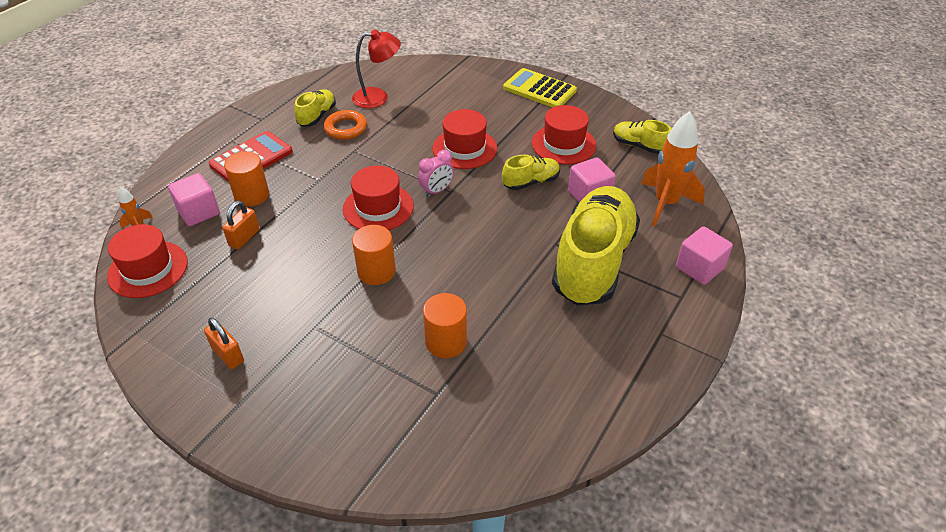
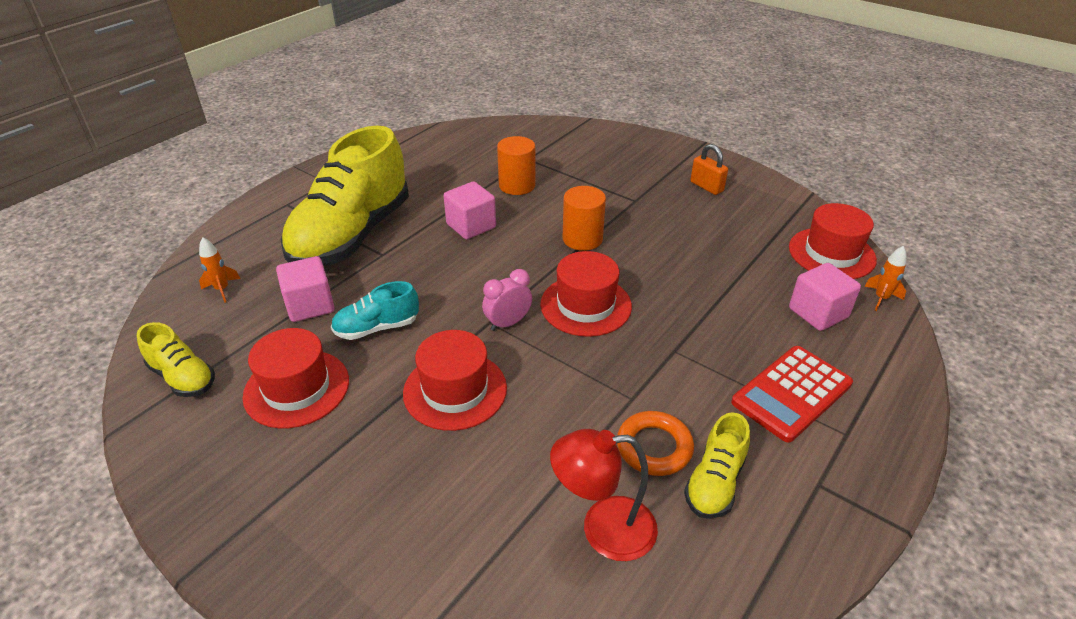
camera: 175 degrees left, 5 degrees down
(244, 238) = (741, 279): orange padlock -> none
(251, 195) = (760, 332): orange cylinder -> none
(531, 182) = (377, 328): yellow shoe -> turquoise shoe
(539, 89) = (267, 529): yellow calculator -> none
(666, 203) = (222, 289): orange rocket -> orange rocket, size x0.46
(699, 268) = (247, 224): pink cube -> pink cube (471, 226)

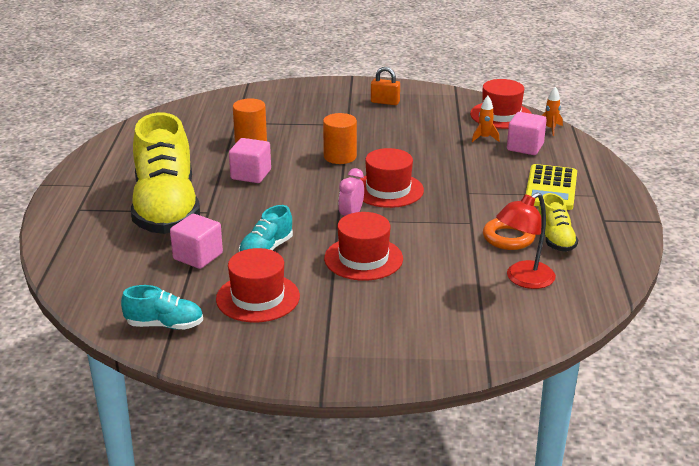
camera: 35 degrees left, 10 degrees down
(183, 377) = (165, 325): yellow shoe -> turquoise shoe
(222, 289) = (112, 273): orange rocket -> orange rocket (484, 138)
(791, 393) = (551, 188): red calculator -> yellow calculator

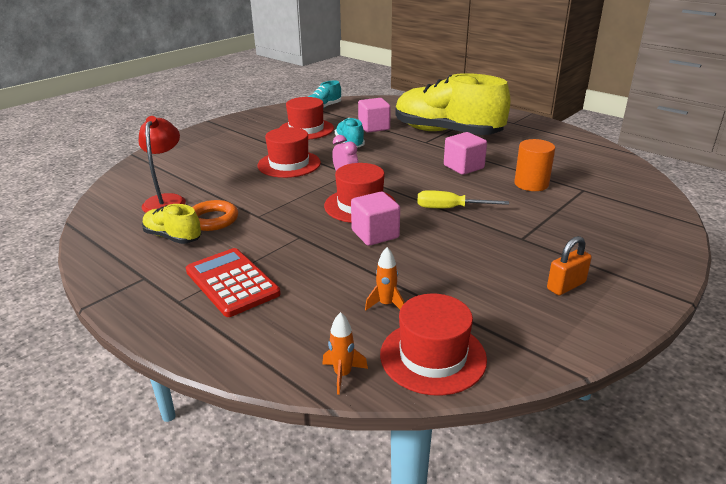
camera: 130 degrees right, 0 degrees up
(340, 156) = (450, 208): orange cylinder -> yellow screwdriver
(525, 147) = (327, 320): pink cube -> pink cube (375, 234)
(551, 188) = (232, 282): yellow calculator -> red calculator

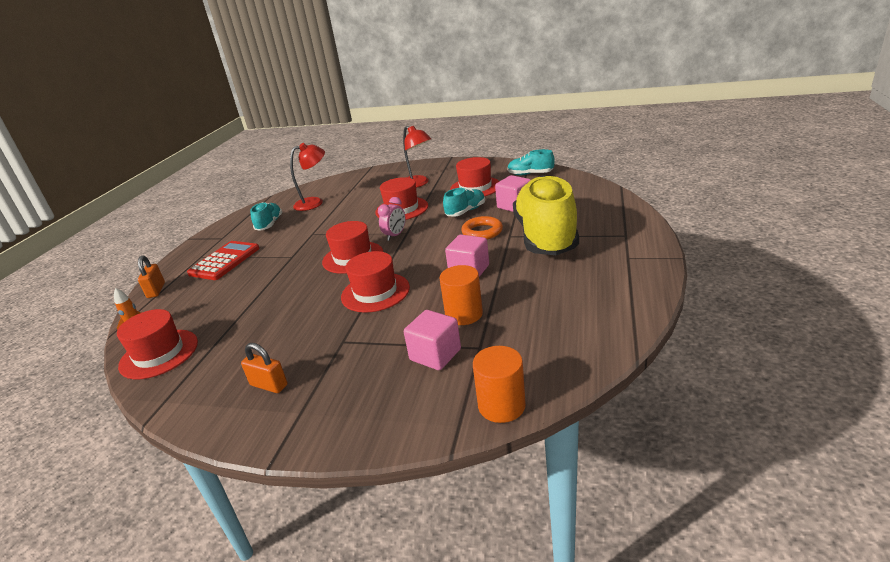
camera: 65 degrees right, 0 degrees up
(173, 237) = (269, 224): yellow shoe -> turquoise shoe
(213, 220) = (298, 224): orange ring -> orange ring (482, 232)
(234, 350) = (156, 290): none -> orange padlock
(242, 145) = (418, 184): none -> red lamp
(375, 234) = (310, 279): pink cube -> pink cube (435, 355)
(386, 304) = (215, 317): orange rocket -> none
(450, 208) = (375, 292): yellow screwdriver -> red hat
(660, 199) = (501, 405): none -> orange cylinder

